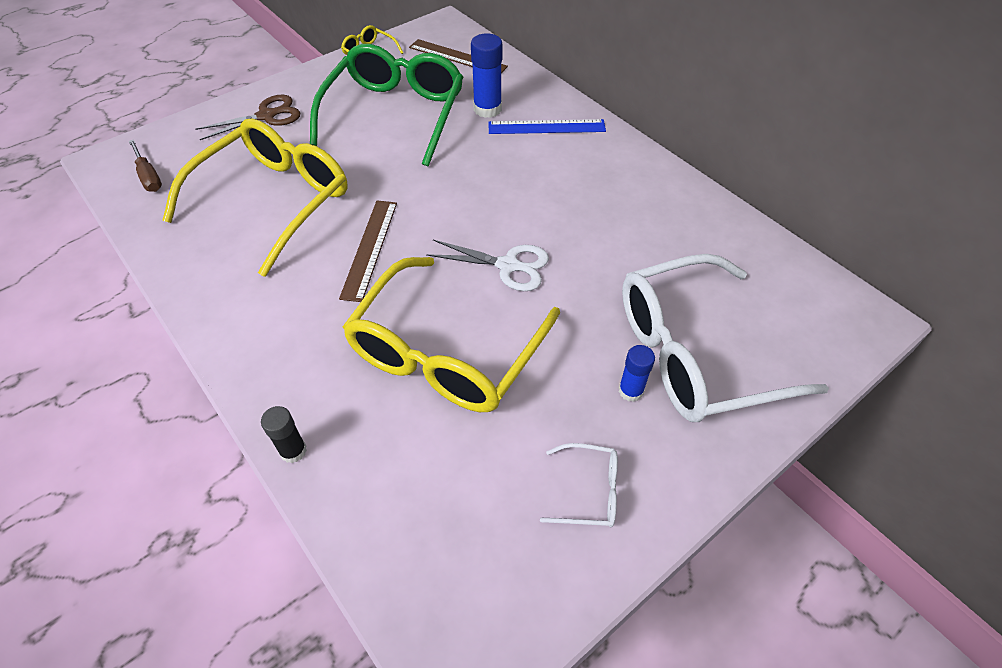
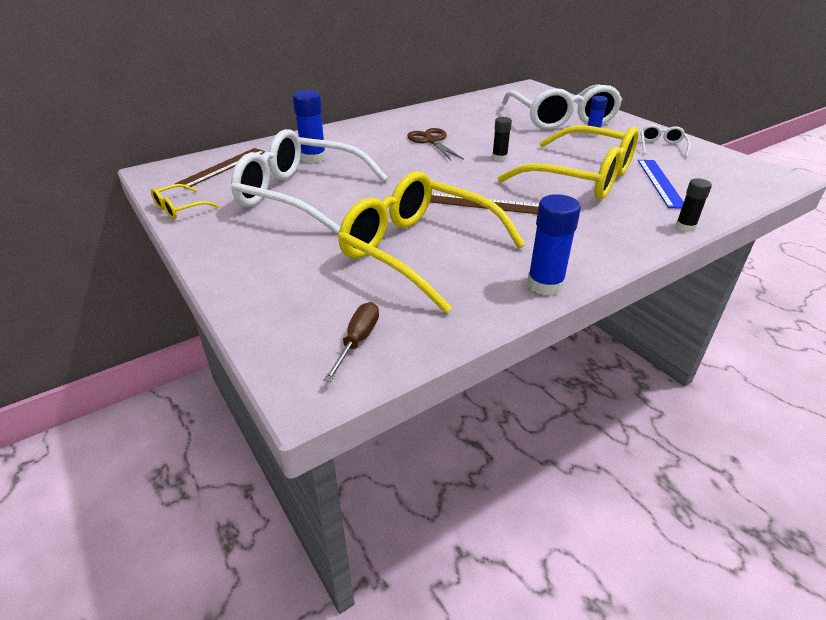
camera: 85 degrees left, 15 degrees down
(149, 176) = (357, 340): brown screwdriver -> brown screwdriver turned 45 degrees counterclockwise
(194, 291) = (545, 284): none -> blue glue stick
(267, 116) = (267, 264): brown scissors -> brown scissors (431, 141)
(394, 115) = (302, 195): green glasses -> white glasses
(509, 266) = (499, 157): white scissors -> black glue stick
(546, 127) = (347, 140): blue ruler -> blue ruler (660, 182)

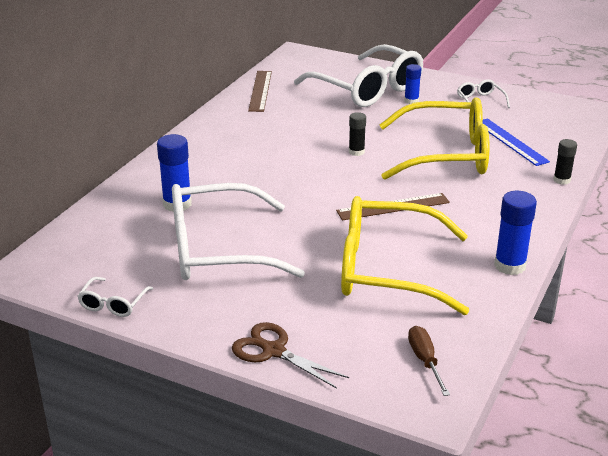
camera: 30 degrees left, 5 degrees down
(180, 208) = (113, 303): yellow glasses -> white glasses
(223, 167) = (93, 244): brown ruler -> brown ruler (260, 91)
(431, 141) = (273, 149): brown scissors -> brown scissors (272, 350)

